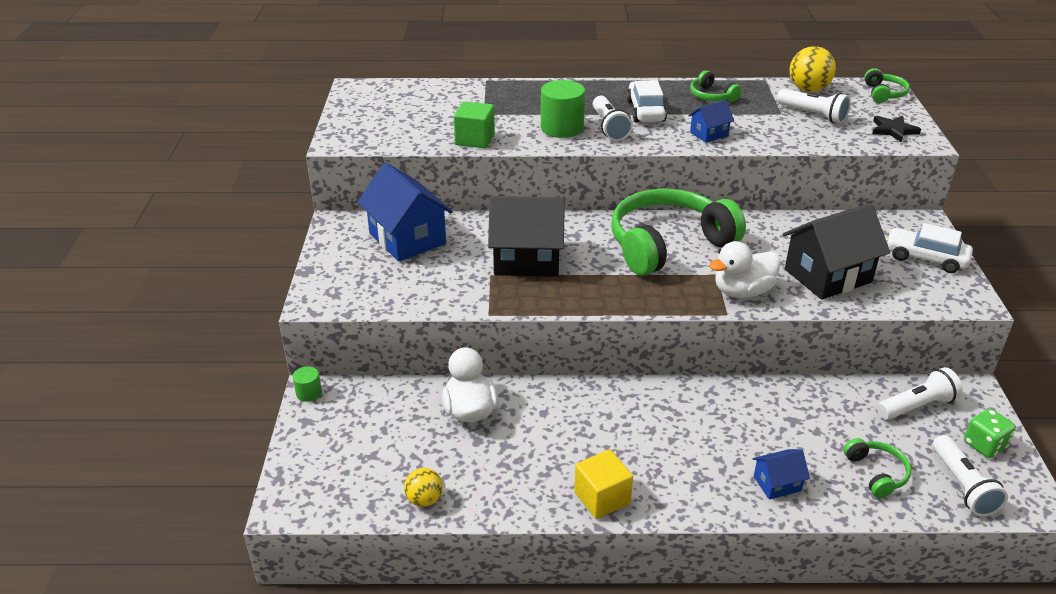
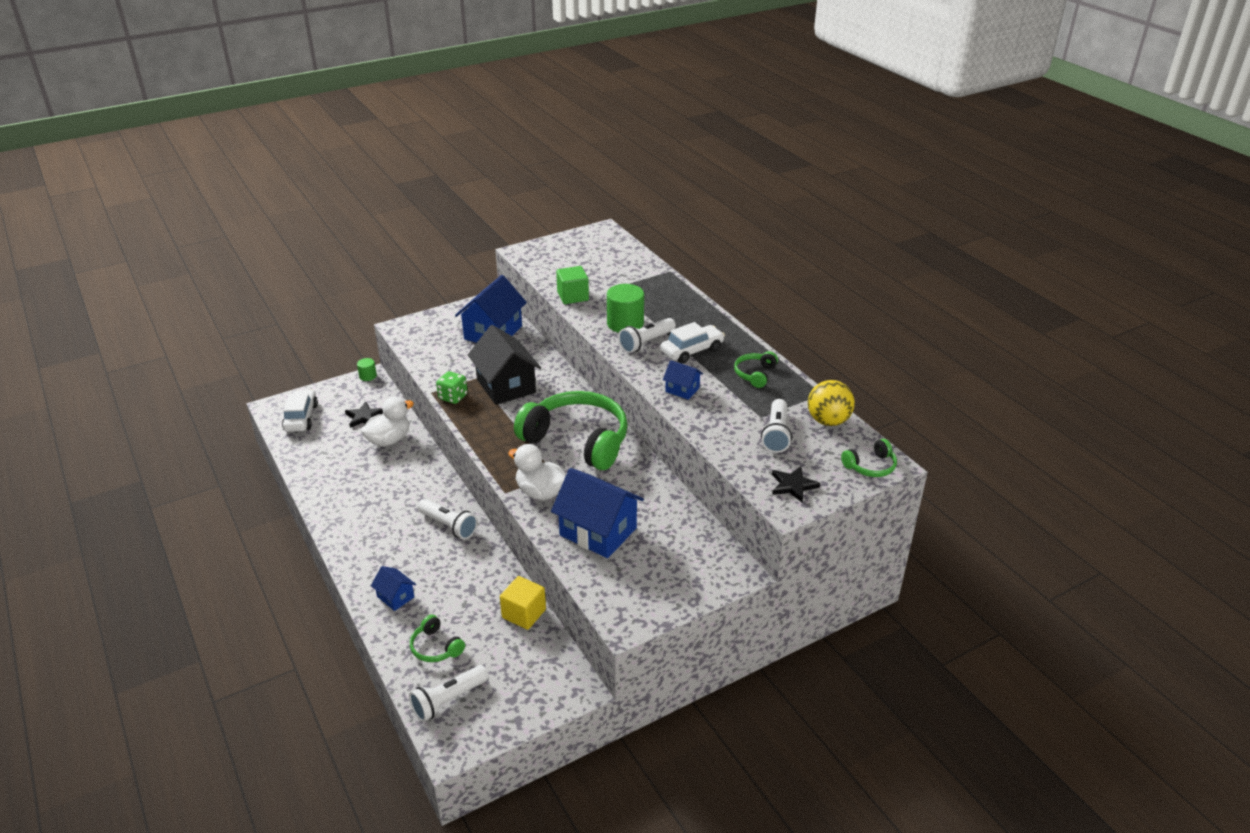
camera: 60 degrees right, 0 degrees up
(399, 420) = (364, 417): none -> black star
(424, 500) = (301, 452): yellow ball -> none
(602, 498) = (339, 520): yellow cube -> yellow cube (524, 613)
(827, 276) = (598, 532): black house -> blue house
(876, 473) = (436, 647): green headphones -> green headphones turned 90 degrees clockwise
(917, 406) = (533, 656): white flashlight -> white flashlight (449, 526)
(925, 258) = (673, 584): white car -> white car (301, 417)
(984, 445) = (507, 706): green dice -> green dice (453, 397)

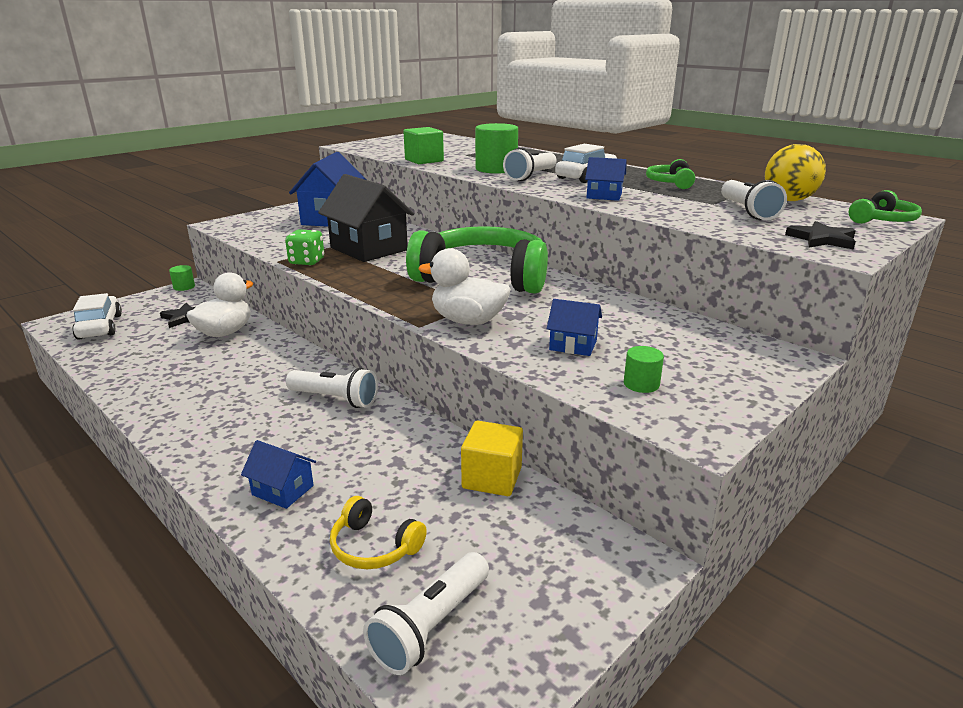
camera: 15 degrees left, 10 degrees down
(436, 647) = (374, 546): green headphones -> yellow headphones
(598, 532) = (573, 345): blue house -> blue house, size x0.49
(618, 577) = (641, 384): none -> green cylinder

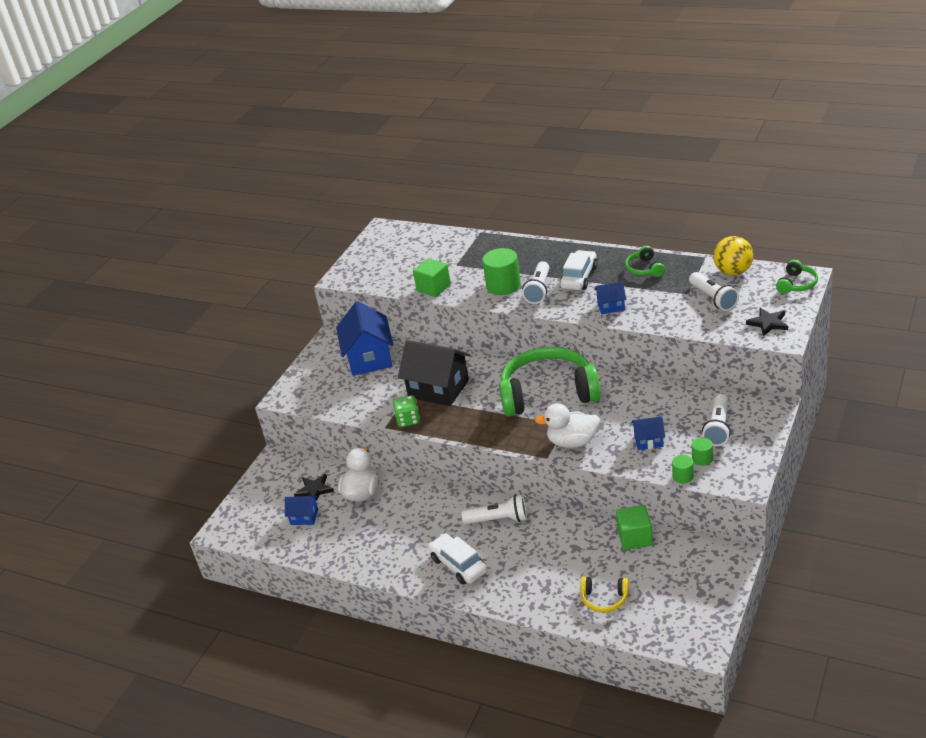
camera: 15 degrees left, 10 degrees up
(100, 327) = (259, 523): white car -> white car (458, 565)
(184, 287) = (271, 460): green cylinder -> green cylinder (683, 476)
(283, 490) = (528, 589): blue house -> blue house (304, 517)
(431, 626) = (660, 623): white flashlight -> white flashlight (718, 428)
(492, 478) = (635, 537): yellow cube -> green cube

